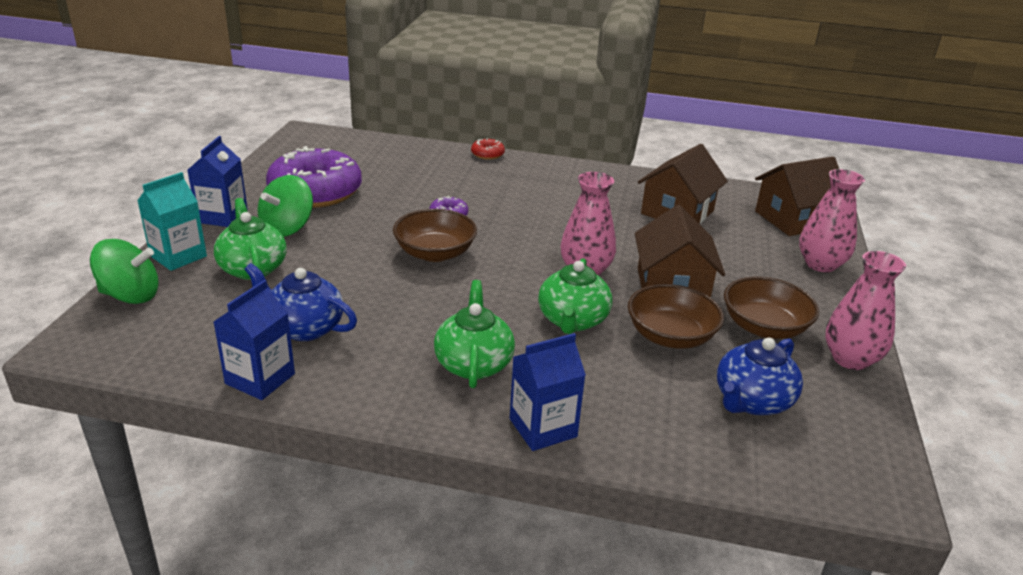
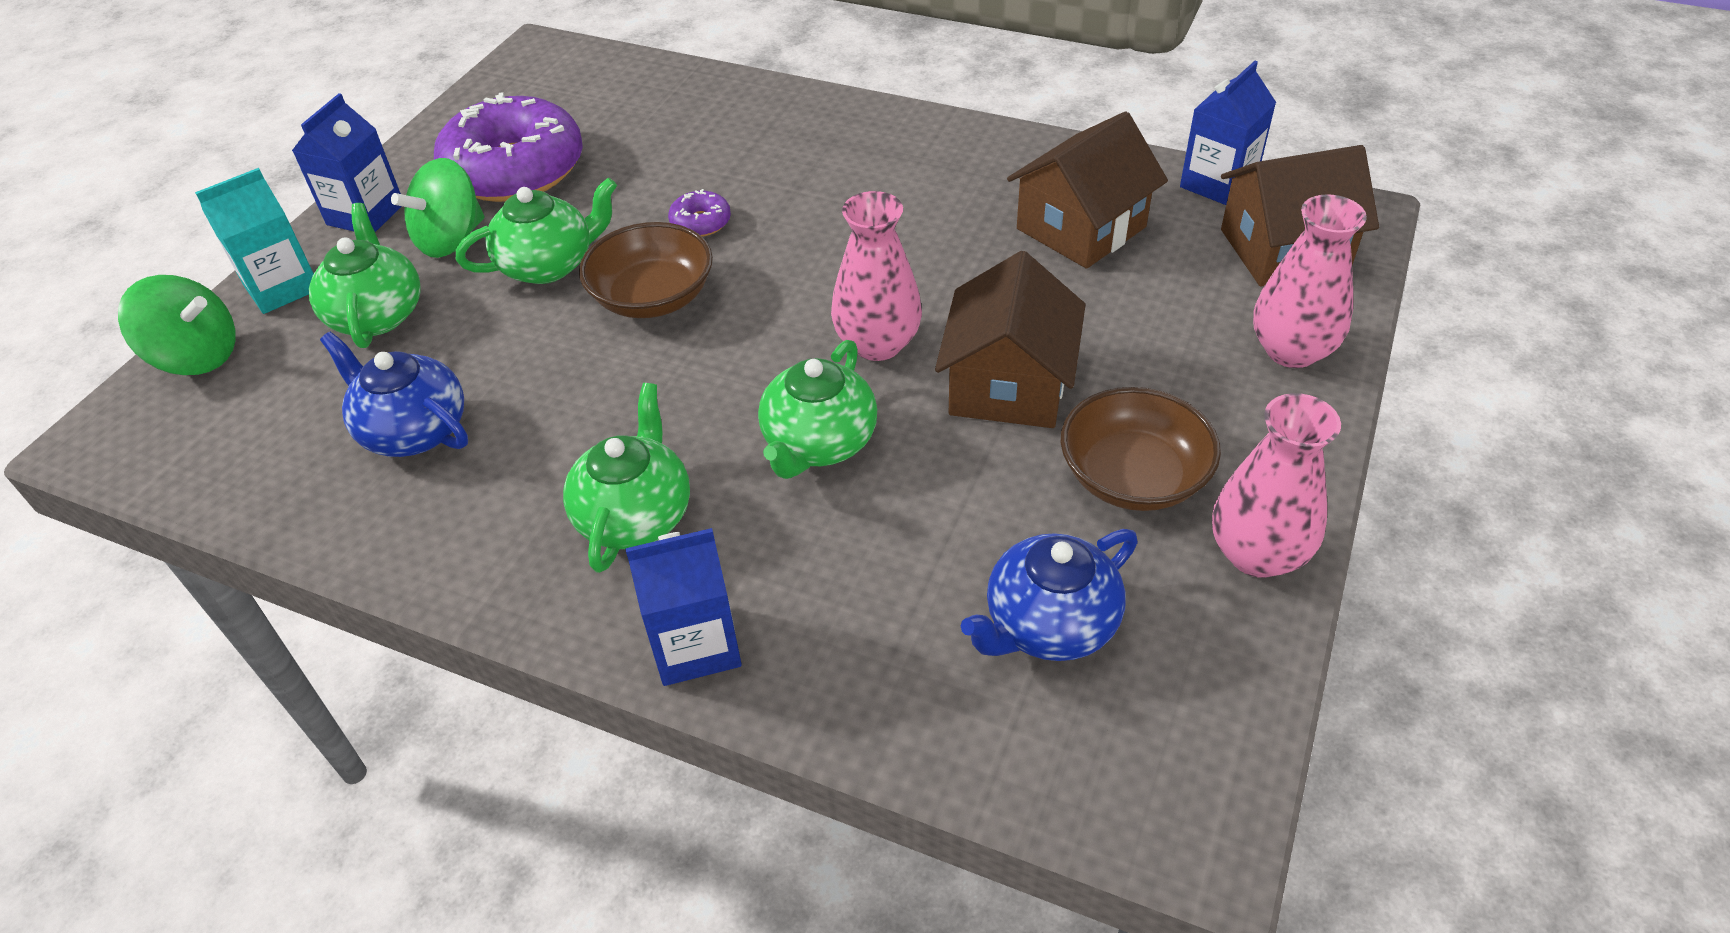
camera: 15 degrees right, 15 degrees up
(260, 379) = (323, 518): blue carton -> blue carton (1218, 183)
(359, 239) = (549, 265): none -> green teapot
(487, 154) = (808, 97): red donut -> none
(670, 336) = (966, 484): brown bowl -> none

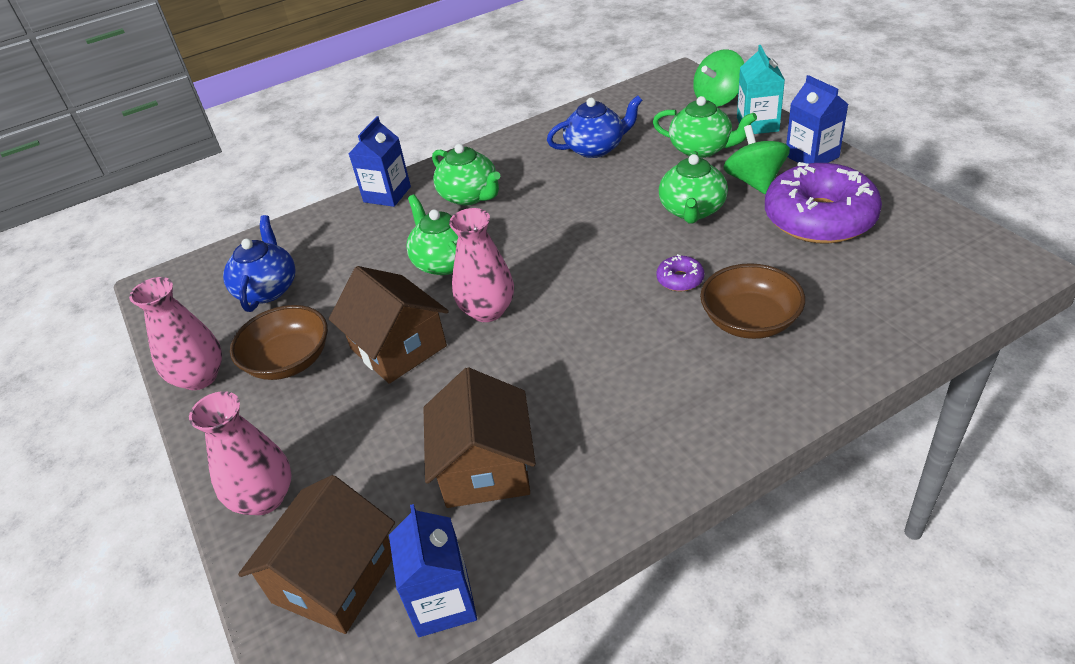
camera: 130 degrees right, 5 degrees down
(653, 297) = (621, 240): brown bowl -> brown bowl (750, 321)

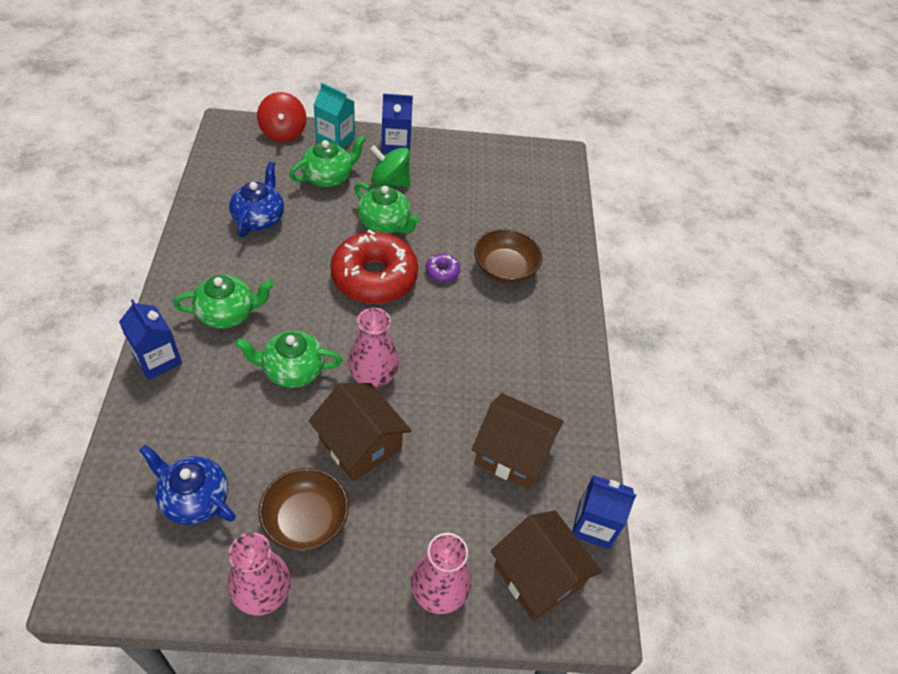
camera: 70 degrees left, 10 degrees up
(398, 347) = (360, 444): brown house -> brown house turned 60 degrees clockwise
(612, 243) = (374, 277): none -> red donut
(718, 99) = (283, 132): green spinning top -> red spinning top
(819, 218) = (453, 184): purple donut -> none

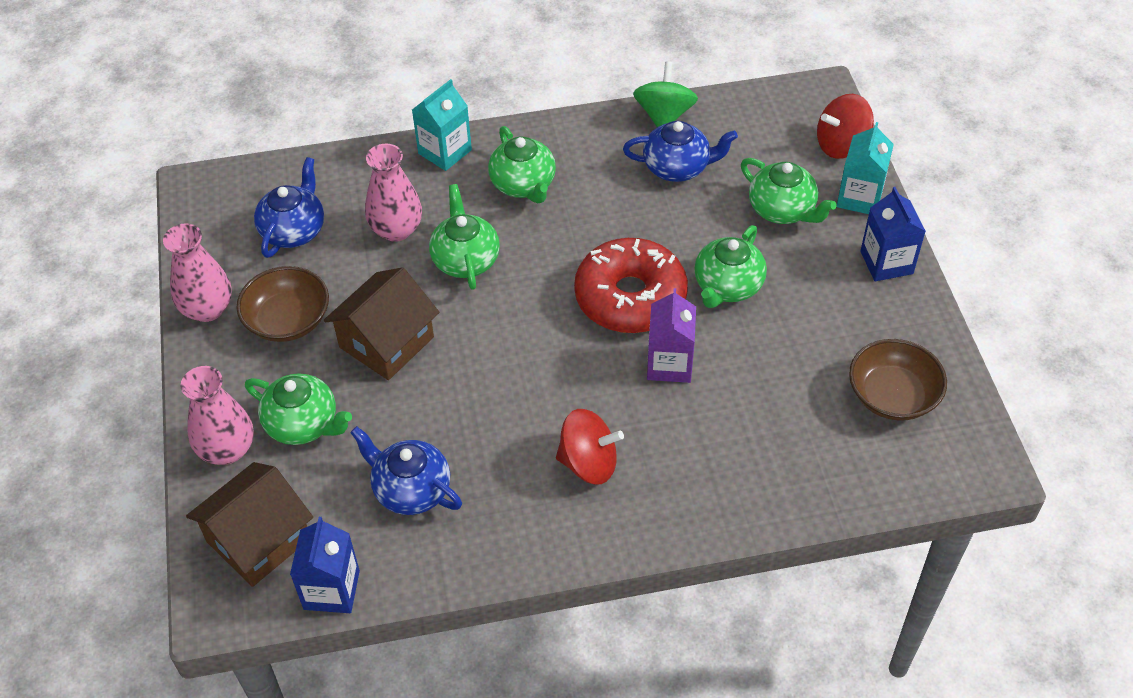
camera: 85 degrees right, 0 degrees up
(157, 359) = (445, 152): blue carton -> turquoise carton
(373, 376) = (480, 332): pink vase -> pink vase (396, 229)
(390, 181) = (809, 273): green spinning top -> green spinning top (664, 115)
(428, 523) = (303, 424): none -> green teapot
(442, 271) = (669, 364): purple donut -> purple carton
(505, 268) = (705, 433): brown bowl -> brown bowl (892, 395)
(512, 453) = (410, 489): brown house -> blue teapot
(514, 337) = (589, 463): none -> red spinning top

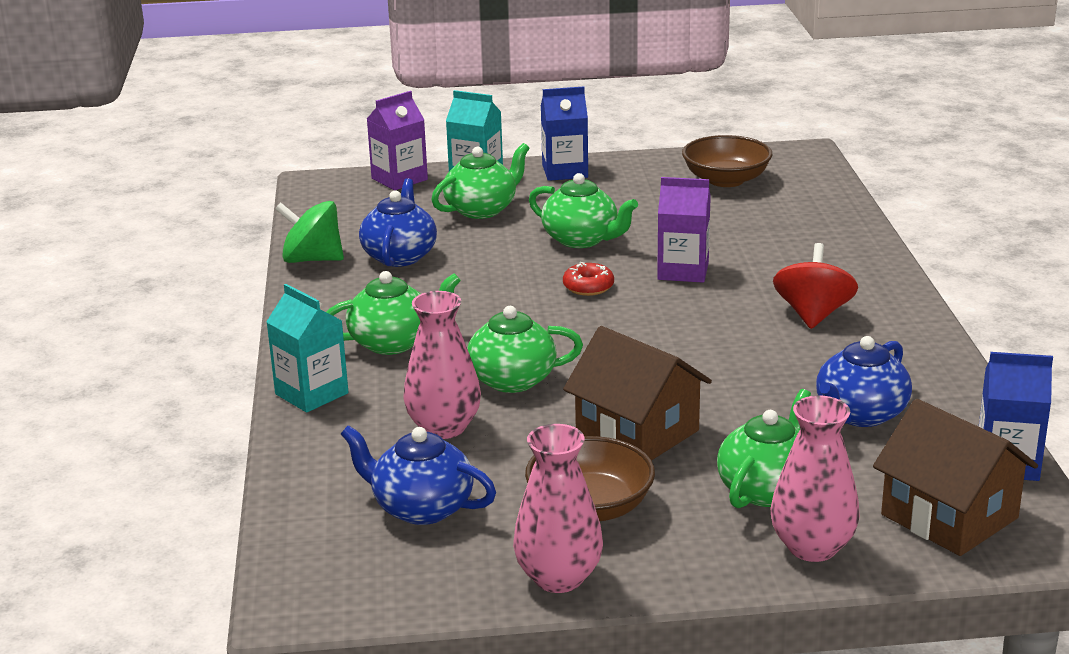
camera: 85 degrees left, 25 degrees down
(630, 297) = (588, 287): red donut -> red donut, size x0.41
(841, 145) = (399, 179): red spinning top -> purple carton

